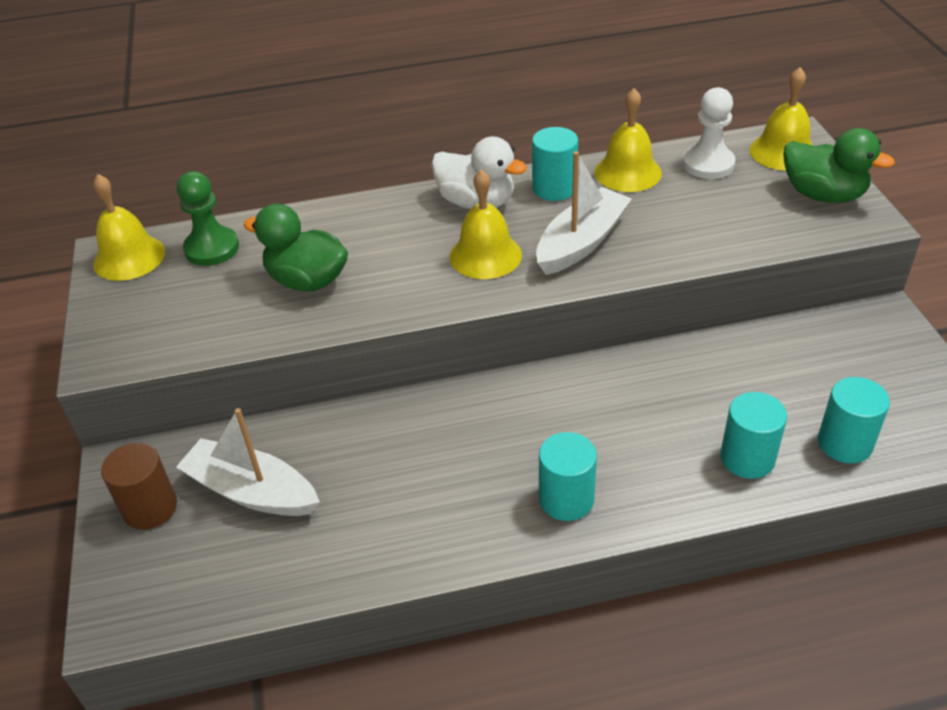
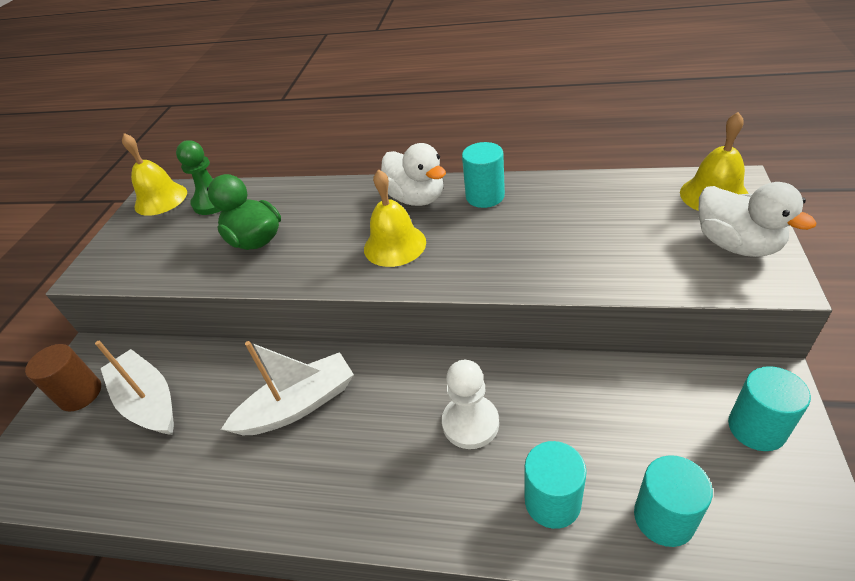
camera: 25 degrees right, 0 degrees up
(566, 499) = (365, 489): turquoise cylinder -> turquoise cylinder (756, 428)
(581, 242) = (479, 249): white boat -> white boat (298, 405)
(628, 172) = (555, 192): yellow bell -> none
(708, 164) = (633, 196): white pawn -> white pawn (470, 423)
(823, 195) = (736, 244): green duck -> white duck

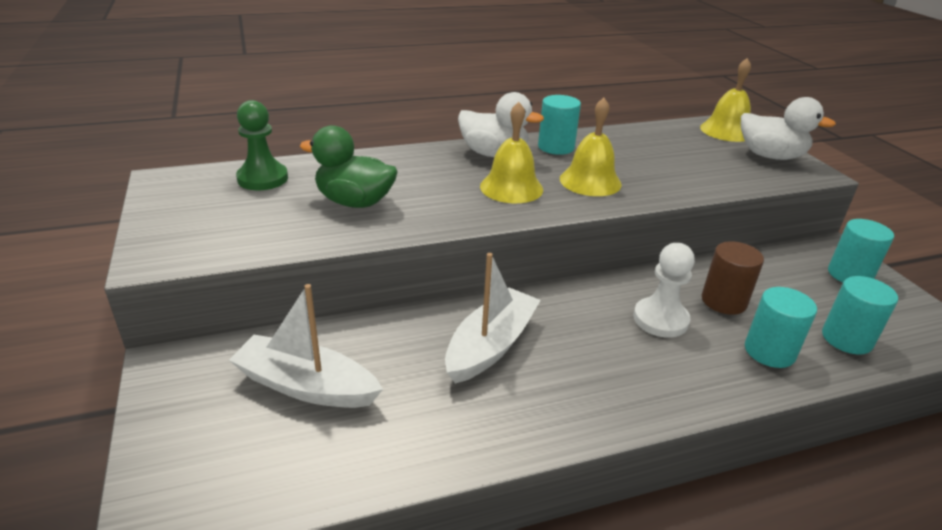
camera: 35 degrees left, 10 degrees down
(80, 394) = (198, 403): brown cylinder -> brown cylinder (723, 301)
(161, 199) = (183, 183): yellow bell -> yellow bell (590, 181)

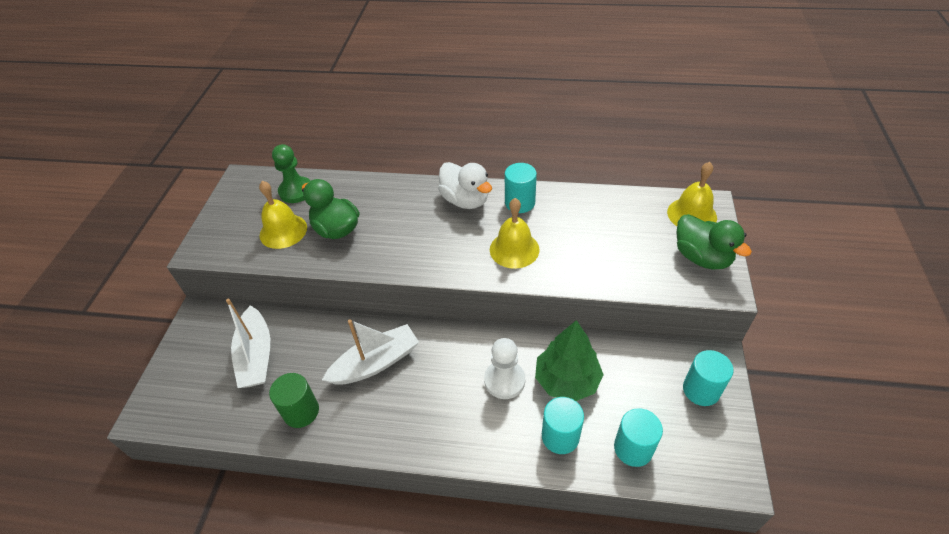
camera: 30 degrees right, 15 degrees up
(306, 386) = (256, 356): white boat -> white boat turned 150 degrees counterclockwise
(431, 429) = (301, 411): none -> green cylinder
(511, 187) = (449, 241): yellow bell -> yellow bell (283, 231)
(723, 301) = (567, 380): brown cylinder -> green tree
(770, 156) = (702, 257): white duck -> green duck

